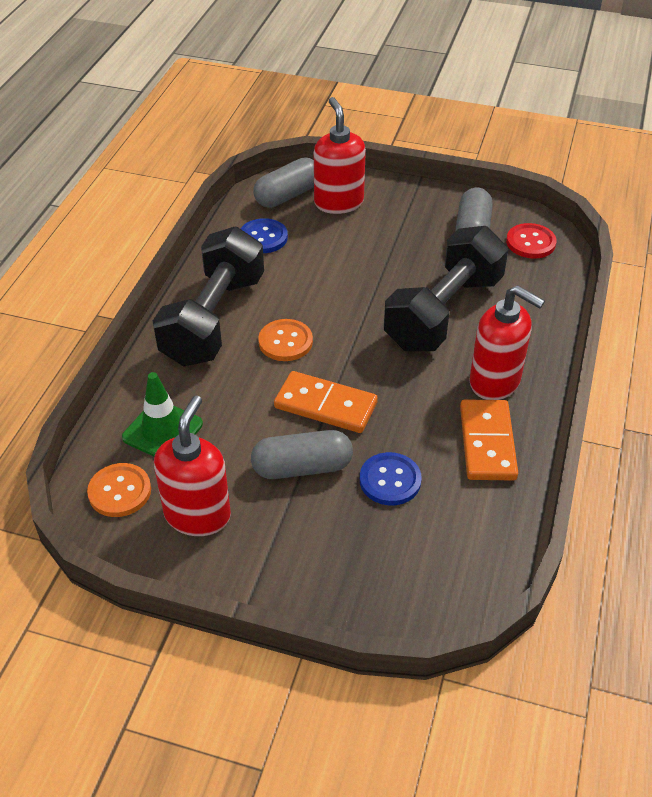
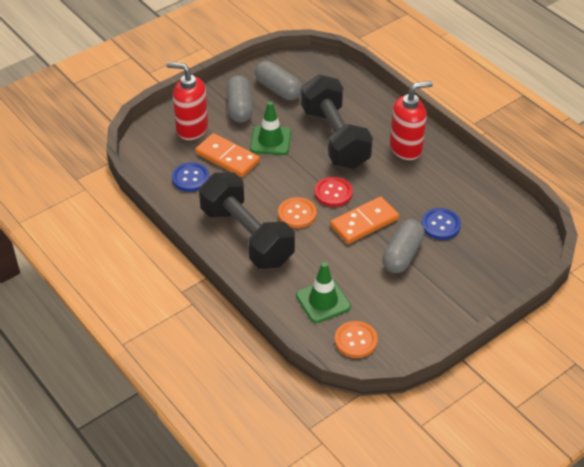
camera: 55 degrees left, 0 degrees up
(198, 515) = (401, 314): red soap dispenser -> none
(288, 195) = (159, 147): grey capsule -> grey capsule (239, 107)
(382, 265) = (270, 140): none -> green traffic cone
(487, 443) = (446, 175): orange domino -> orange domino (227, 157)
(530, 242) = (311, 73): red button -> red button (333, 193)

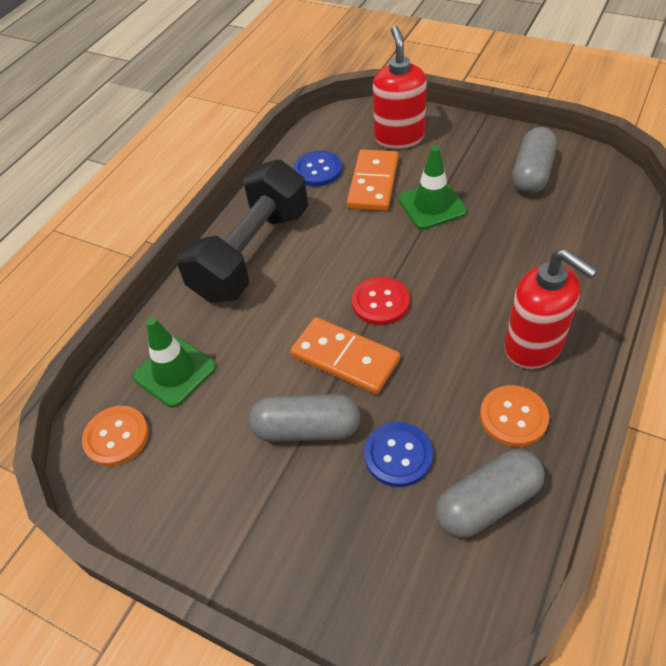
camera: 70 degrees right, 5 degrees up
(239, 107) = (467, 157): grey capsule -> grey capsule (487, 502)
(297, 214) = (318, 282): orange button -> orange button (513, 417)
(335, 138) = (488, 261): black dumbbell -> none

